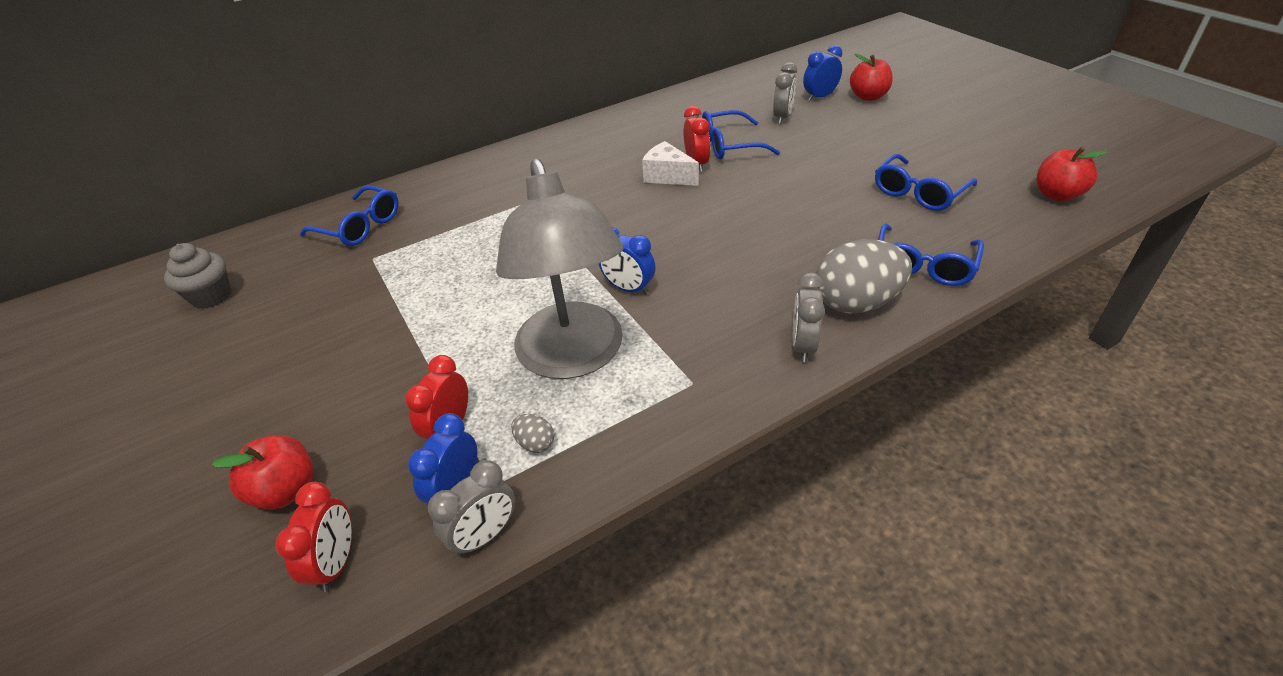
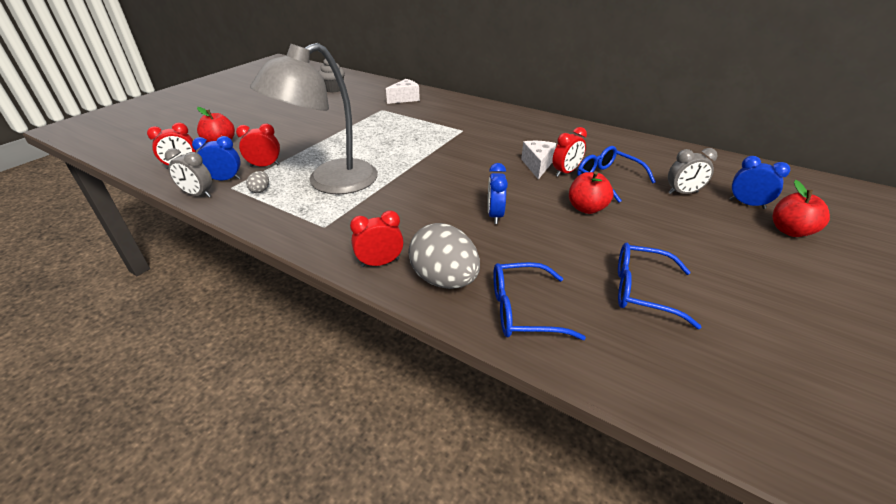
camera: 60 degrees right, 5 degrees down
(360, 226) = (405, 99): blue glasses -> white cheese
(628, 288) = (401, 183): blue clock -> blue clock (495, 215)
(803, 345) = (380, 263): grey clock -> red clock
(1057, 195) = (756, 405): red apple -> red apple (586, 208)

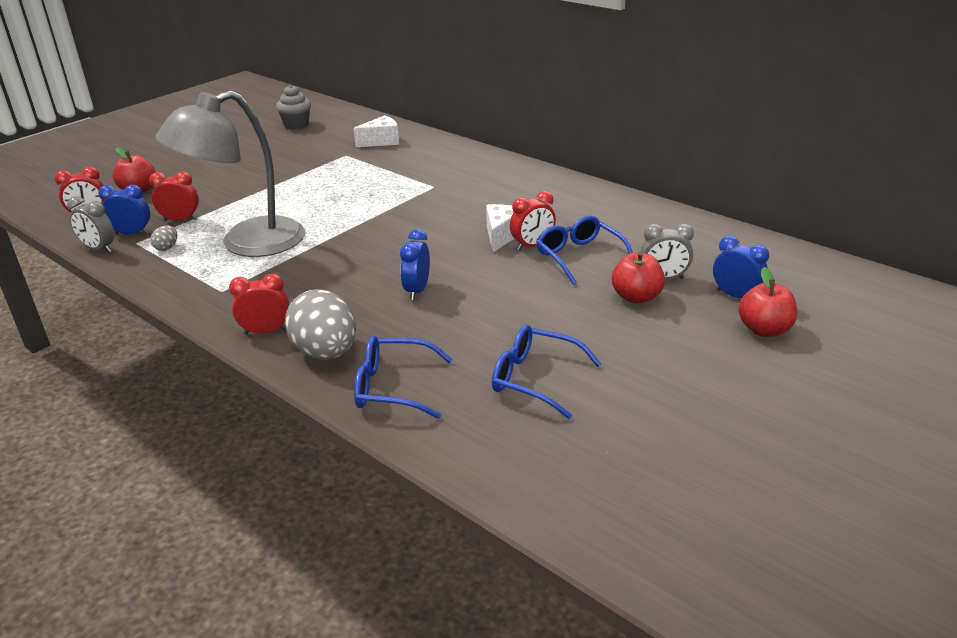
camera: 10 degrees right, 5 degrees down
(586, 208) = (530, 289): red apple -> red apple (636, 297)

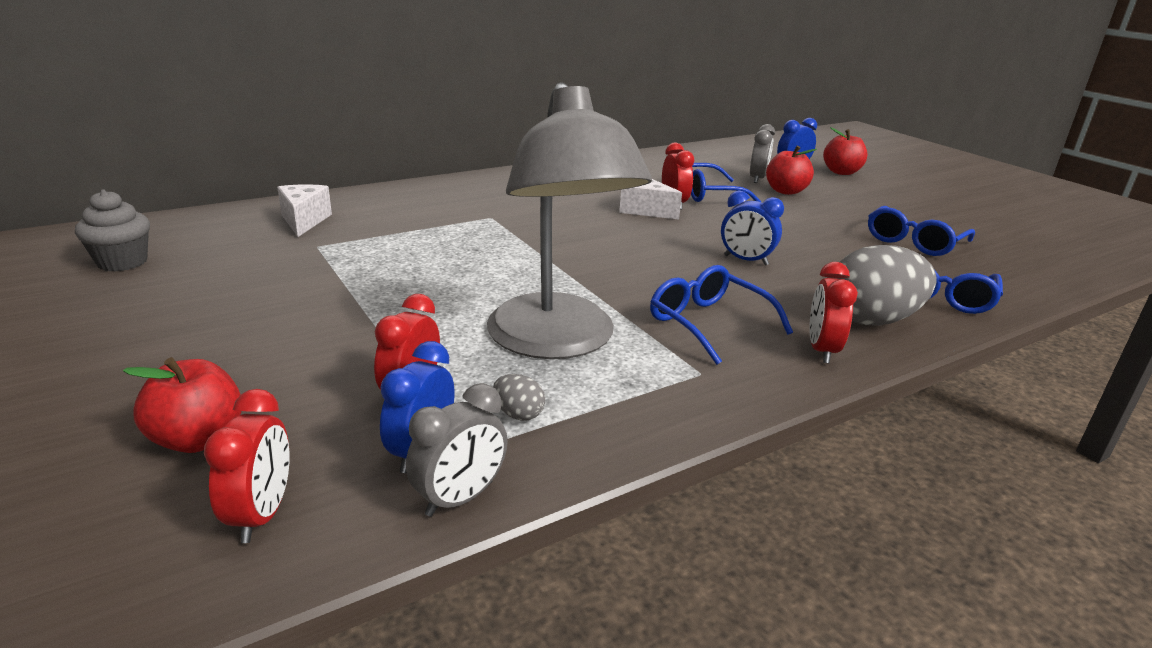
camera: 75 degrees left, 5 degrees down
(291, 286) = (708, 323): none -> blue glasses

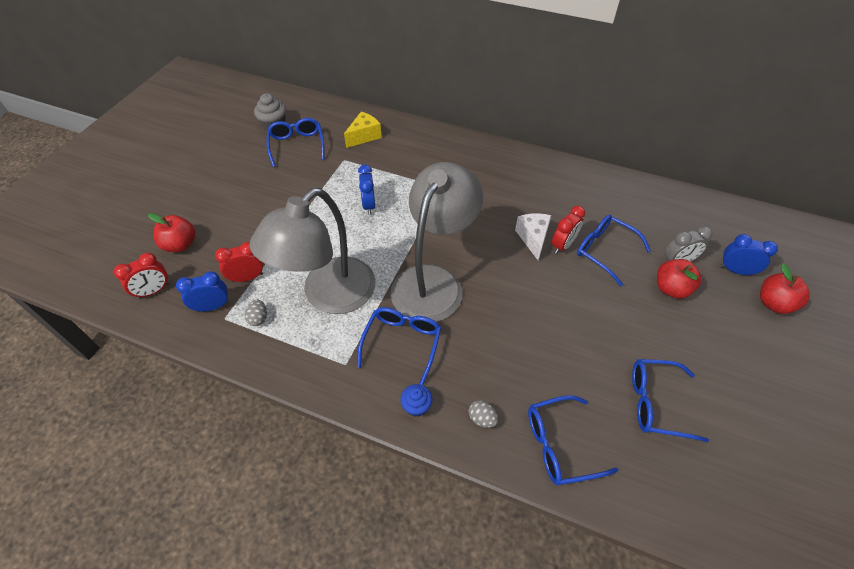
camera: 55 degrees right, 25 degrees up
(209, 262) = (297, 145): none -> blue glasses
(304, 221) = (364, 136): white cheese -> yellow cheese
(460, 498) = (193, 335): grey clock -> none
(632, 273) = (433, 281): none -> grey lamp
(745, 260) = (507, 322): blue clock -> blue clock (369, 205)
(821, 350) = (416, 406): red clock -> blue cupcake
(872, 320) = (482, 418): grey egg -> grey egg, size x0.43

